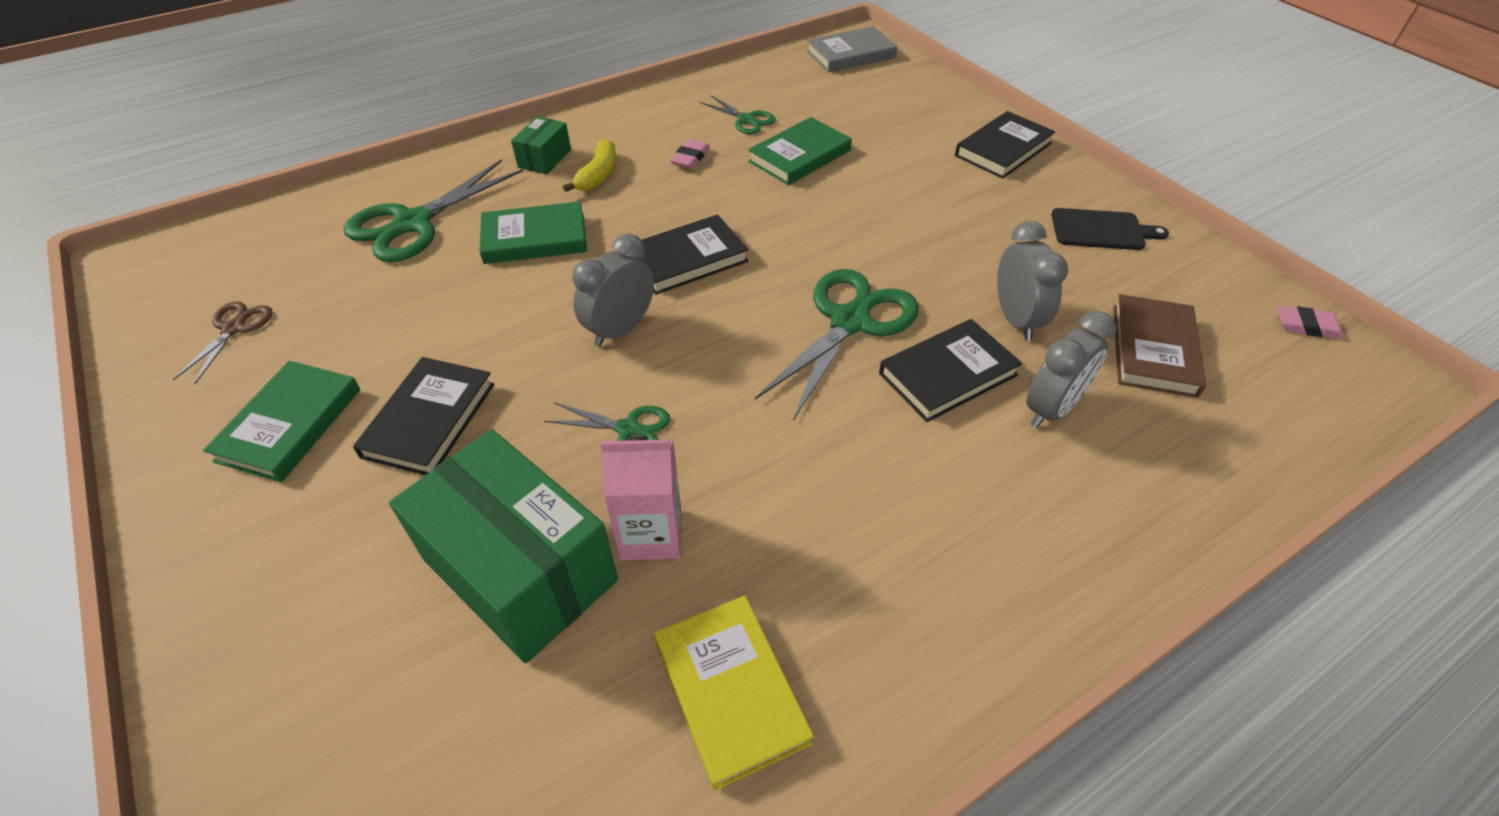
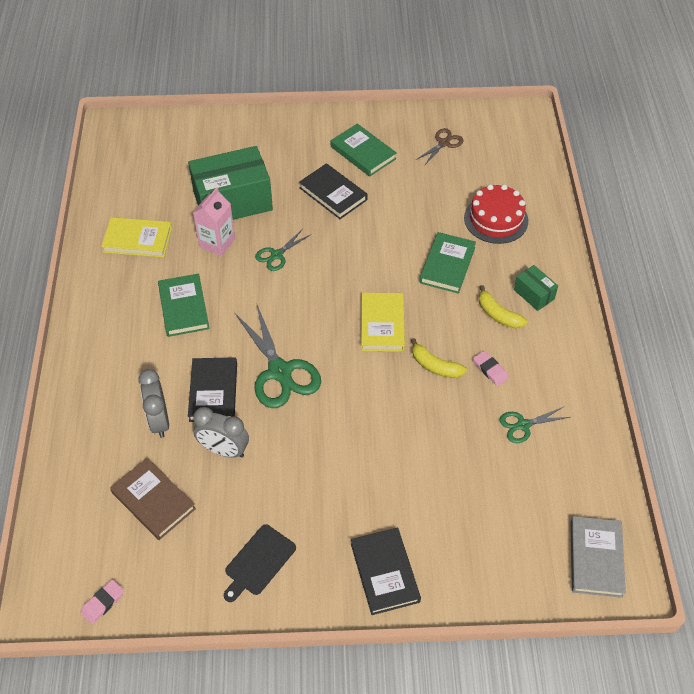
camera: 120 degrees right, 5 degrees up
(234, 329) = (444, 143): brown scissors -> brown scissors turned 90 degrees counterclockwise
(414, 223) = (496, 219): green scissors -> red cake
(620, 329) = (344, 275): grey clock -> none
(687, 259) = (382, 324): black book -> yellow book
(719, 196) = (435, 366): none -> yellow banana
(800, 156) = (455, 433): green book -> green book (183, 307)

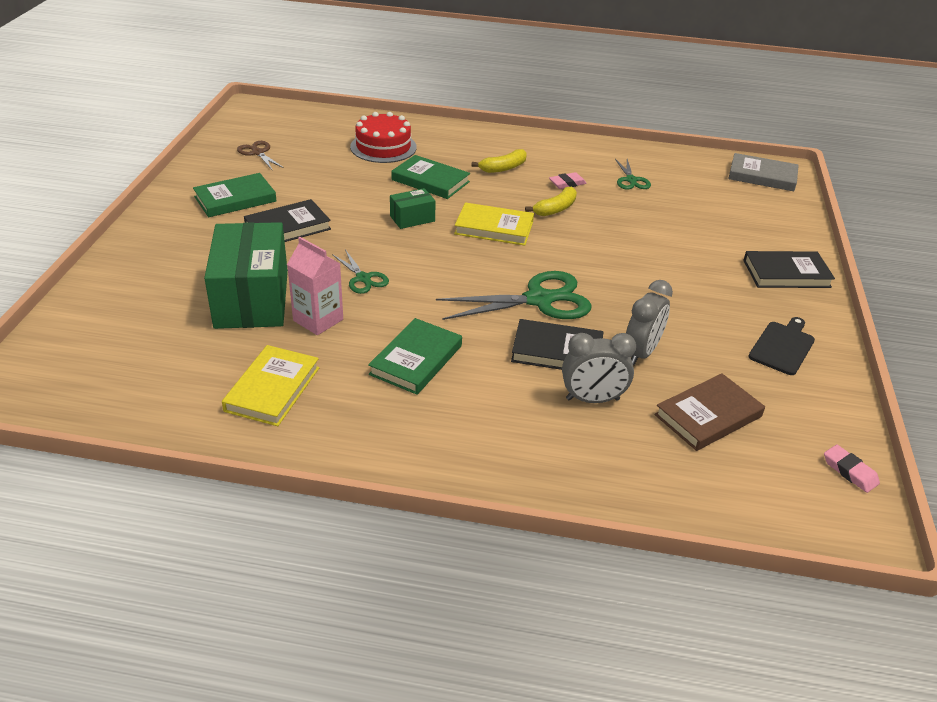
camera: 80 degrees left, 15 degrees down
(183, 307) = (416, 360): green book -> green book turned 60 degrees counterclockwise
(258, 562) = (782, 346): black cutting board -> black cutting board turned 105 degrees counterclockwise
(534, 294) = (486, 148): green box -> green box (412, 218)

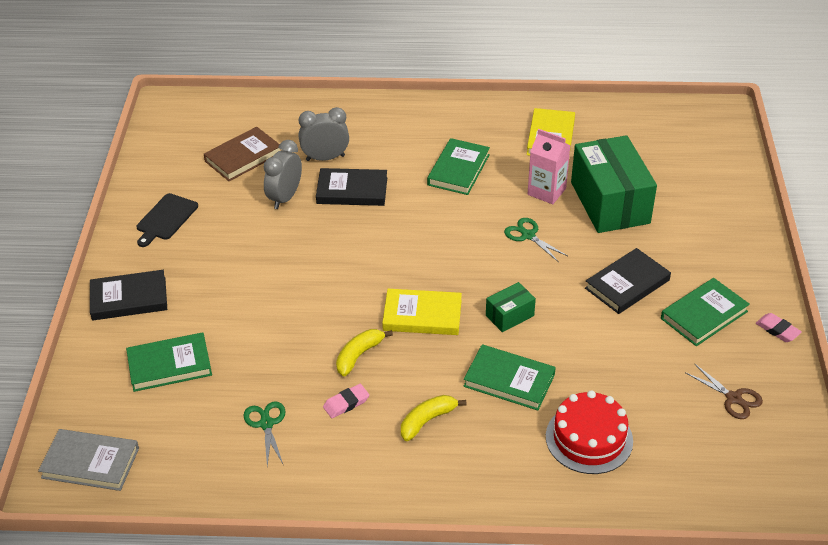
camera: 175 degrees right, 5 degrees up
(538, 300) = (369, 235): green scissors -> none
(724, 222) = (169, 365): none -> green book
(849, 471) = (158, 134): pink eraser -> pink eraser (777, 330)

